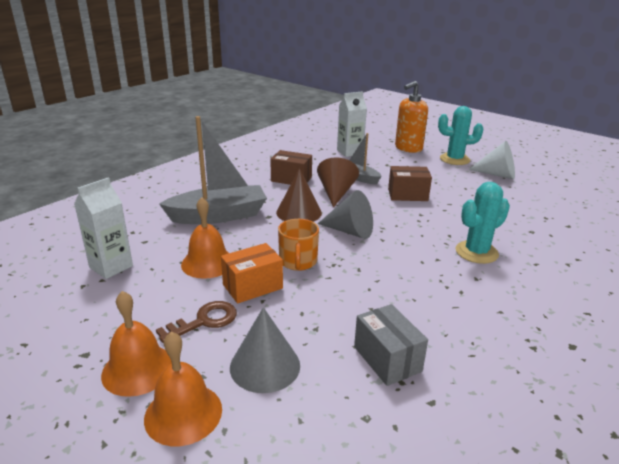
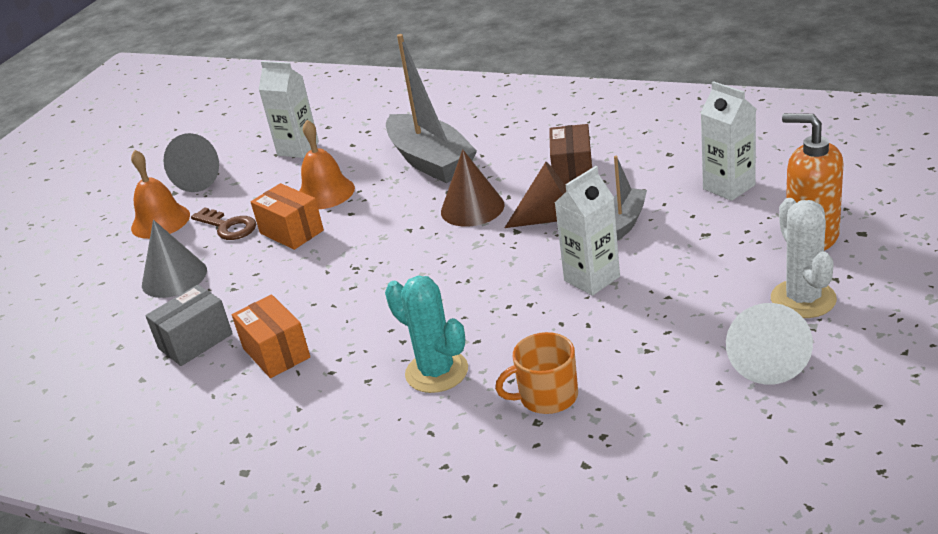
camera: 80 degrees right, 5 degrees up
(183, 413) = (116, 259): orange bell -> none
(298, 261) = (351, 243): orange mug -> orange mug (547, 396)
(350, 231) = (442, 258): grey cone -> grey cone (202, 178)
(407, 195) = (592, 279): brown box -> white carton
(426, 314) = (276, 353): none -> orange box
(454, 159) = (803, 299): turquoise cactus -> white cactus

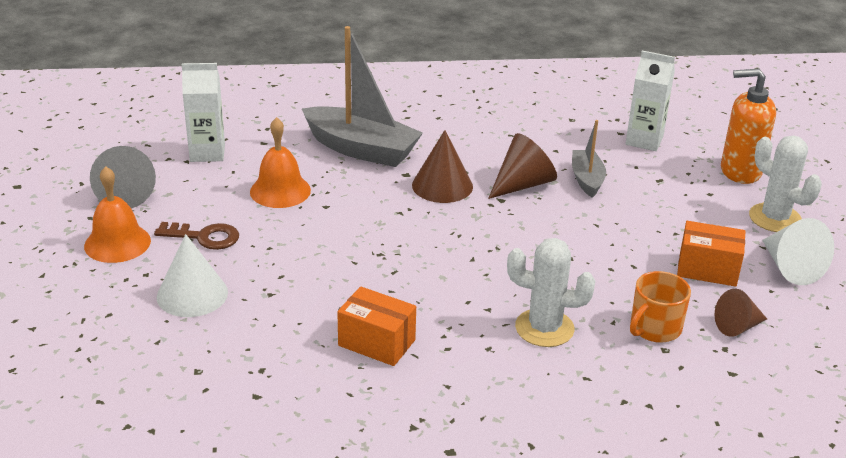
camera: 35 degrees left, 0 degrees up
(174, 277) = (192, 294): grey cone -> white cone
(195, 341) = (280, 349): grey box -> none
(291, 232) = (281, 232): orange box -> orange box (707, 269)
(436, 372) = (544, 328): turquoise cactus -> white cactus
(573, 172) = (504, 143): brown box -> none
(592, 279) = (603, 229): white carton -> none
(639, 415) = (737, 326): none -> brown cone

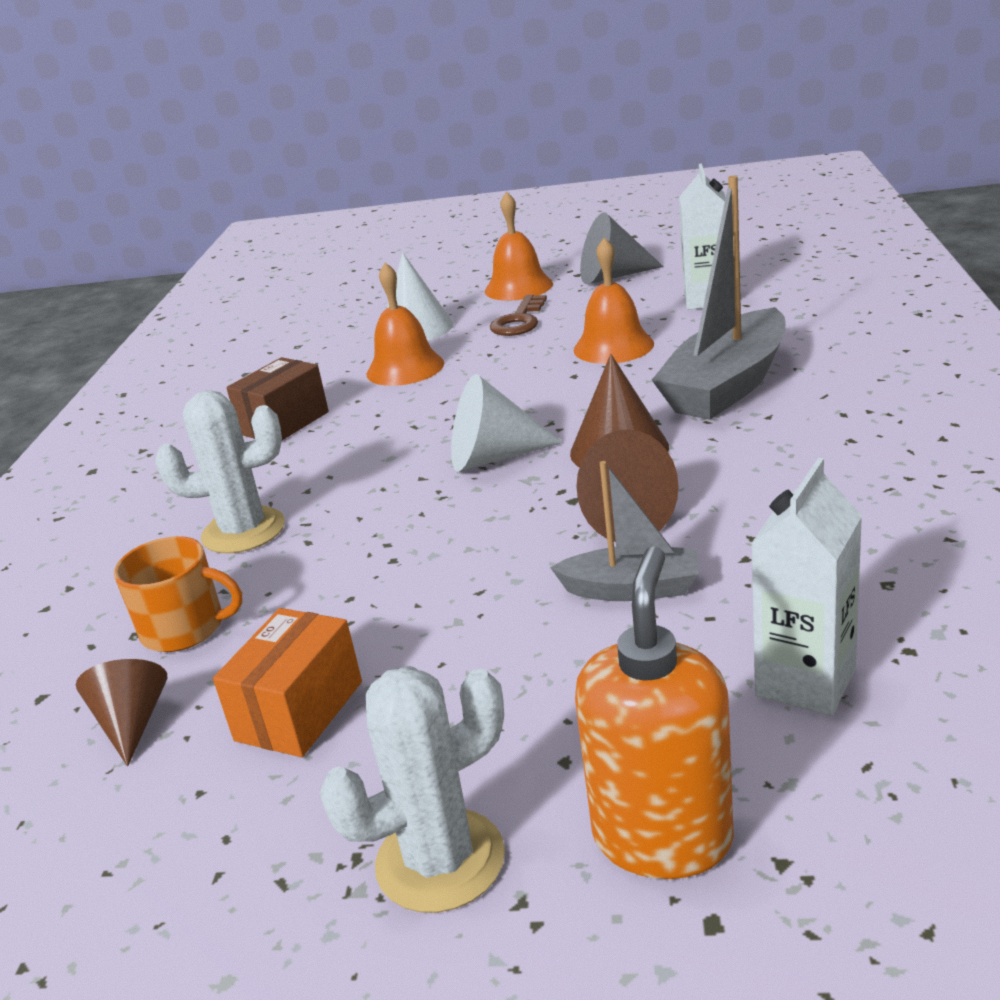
camera: 105 degrees right, 5 degrees down
(283, 289) = (405, 368): none -> orange bell
(376, 343) = (284, 423): orange box -> brown box
(544, 328) = (243, 531): white cactus -> white cactus turned 60 degrees clockwise
(654, 328) = (185, 628): orange mug -> orange mug turned 135 degrees clockwise
(790, 267) = (252, 841): white cone -> white cone (493, 457)

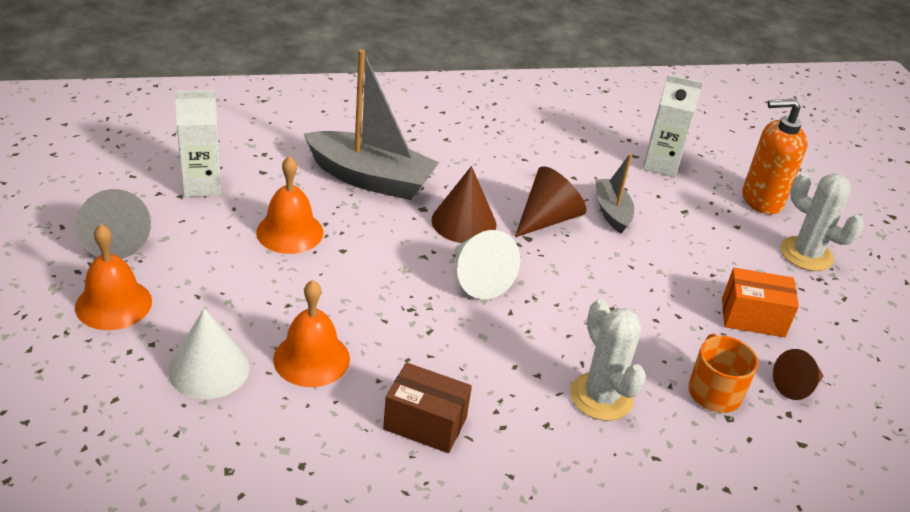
camera: 115 degrees left, 10 degrees up
(519, 321) = (213, 293): brown key -> none

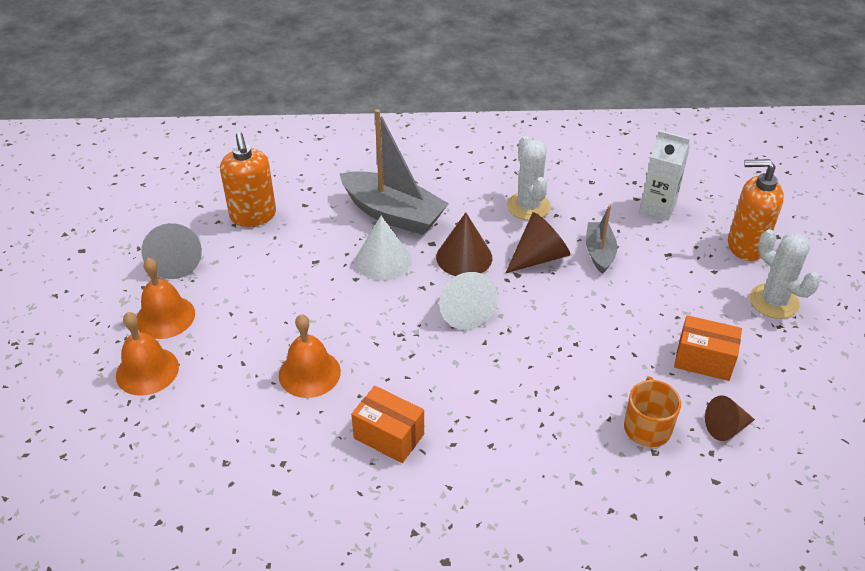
camera: 15 degrees right, 5 degrees up
(202, 185) = (253, 216): white carton -> orange soap dispenser
(209, 369) = (227, 376): white cone -> white cone (383, 260)
(290, 232) = (315, 260): orange bell -> orange bell (147, 371)
(425, 423) = (389, 436): brown box -> orange box
(601, 397) = (544, 424): white cactus -> white cactus (528, 206)

